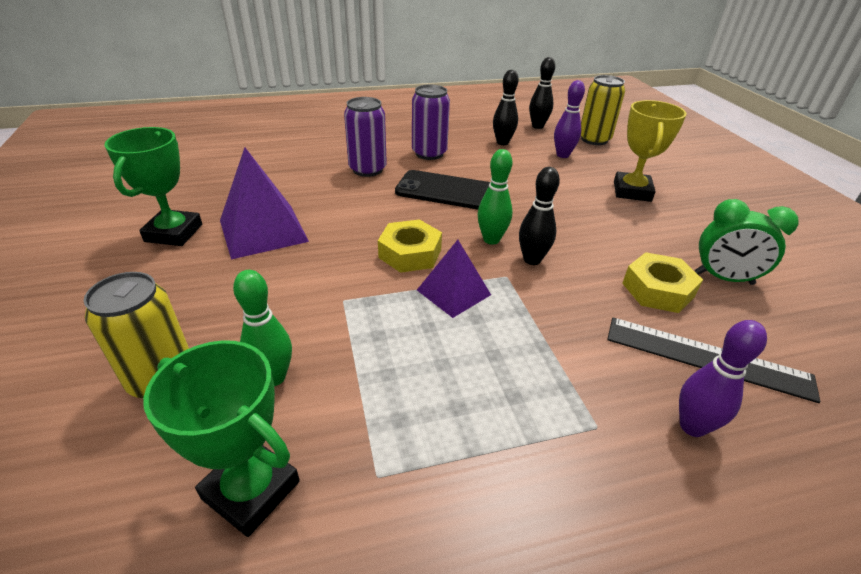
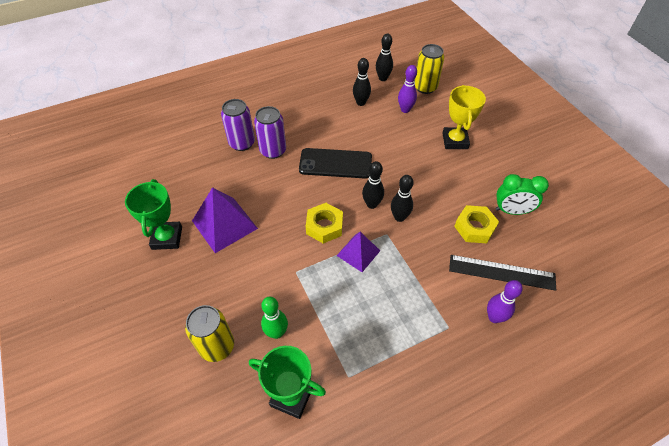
camera: 10 degrees left, 15 degrees up
(429, 153) = (311, 125): purple can -> purple can (242, 143)
(491, 239) = (372, 204): green bowling pin -> black bowling pin

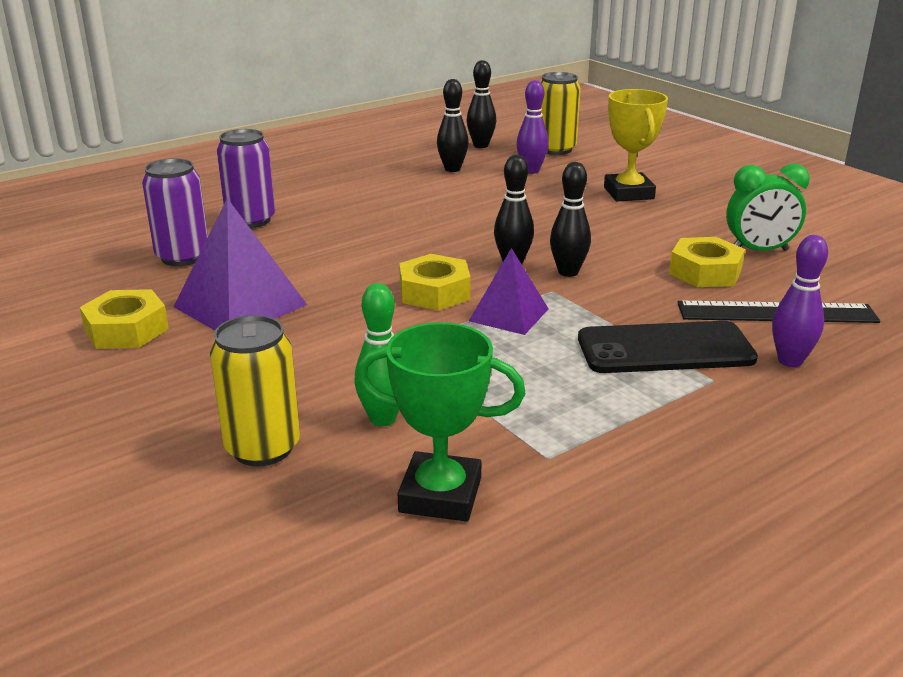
camera: 10 degrees left, 25 degrees down
(167, 238) = (126, 330): green trophy -> yellow nut
(273, 151) = (311, 224): purple can -> purple can (183, 257)
(335, 163) = (430, 228): black phone -> black phone (665, 349)

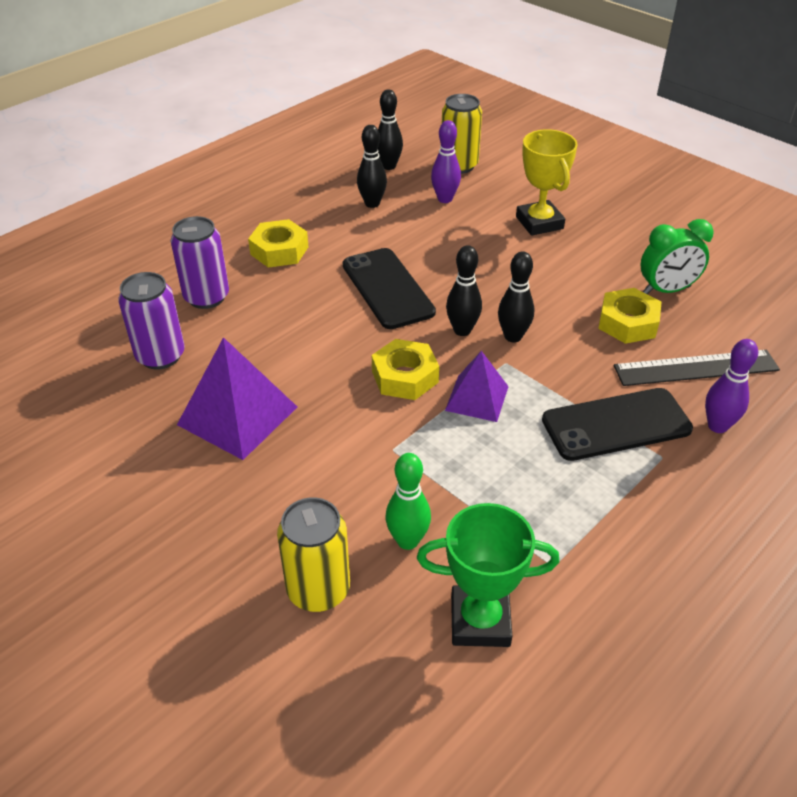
camera: 10 degrees left, 15 degrees up
(126, 330) = (145, 460): yellow nut -> yellow nut (279, 250)
(443, 228) = (387, 288): none -> black phone

